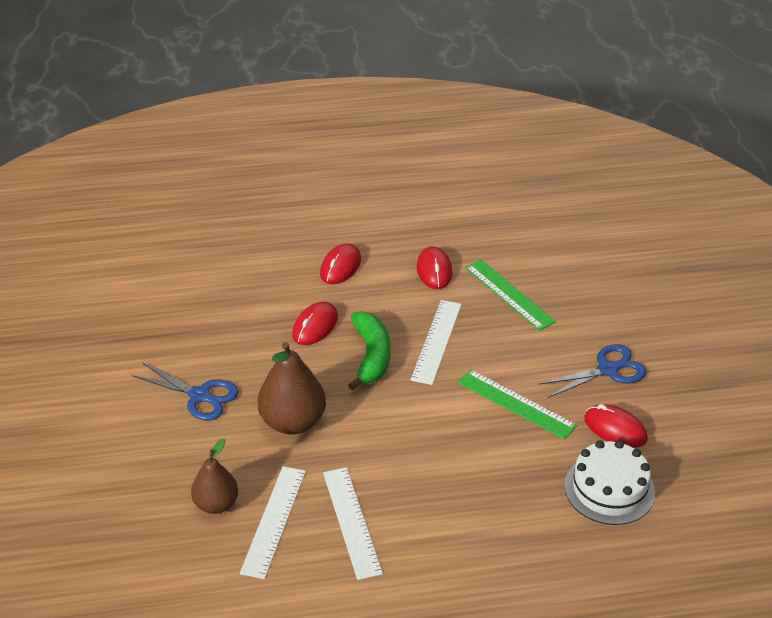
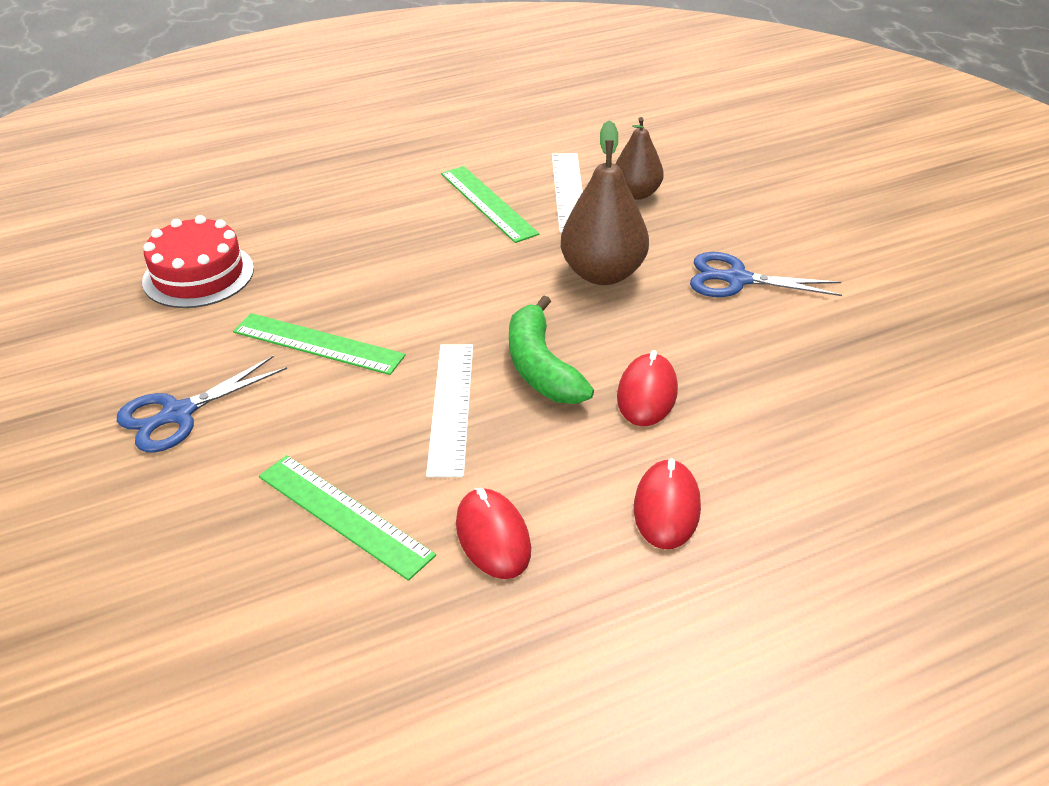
camera: 165 degrees right, 0 degrees up
(351, 522) = (488, 203): white ruler -> green ruler
(609, 489) = (198, 275): white cake -> red cake
(615, 429) = (180, 338): red mouse -> none

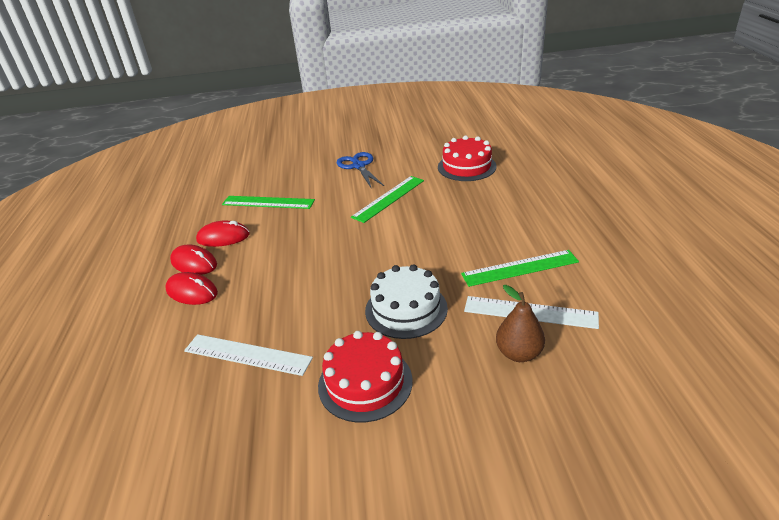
camera: 110 degrees right, 5 degrees down
(343, 515) = (268, 202): green ruler -> green ruler turned 45 degrees clockwise
(451, 407) = (314, 233): white ruler -> white ruler (247, 354)
(541, 367) = (325, 266): green banana -> none
(603, 273) = (406, 309): brown pear -> white cake
(647, 394) = (275, 303): red mouse -> red mouse (194, 263)
(736, 279) = (365, 383): blue scissors -> red cake

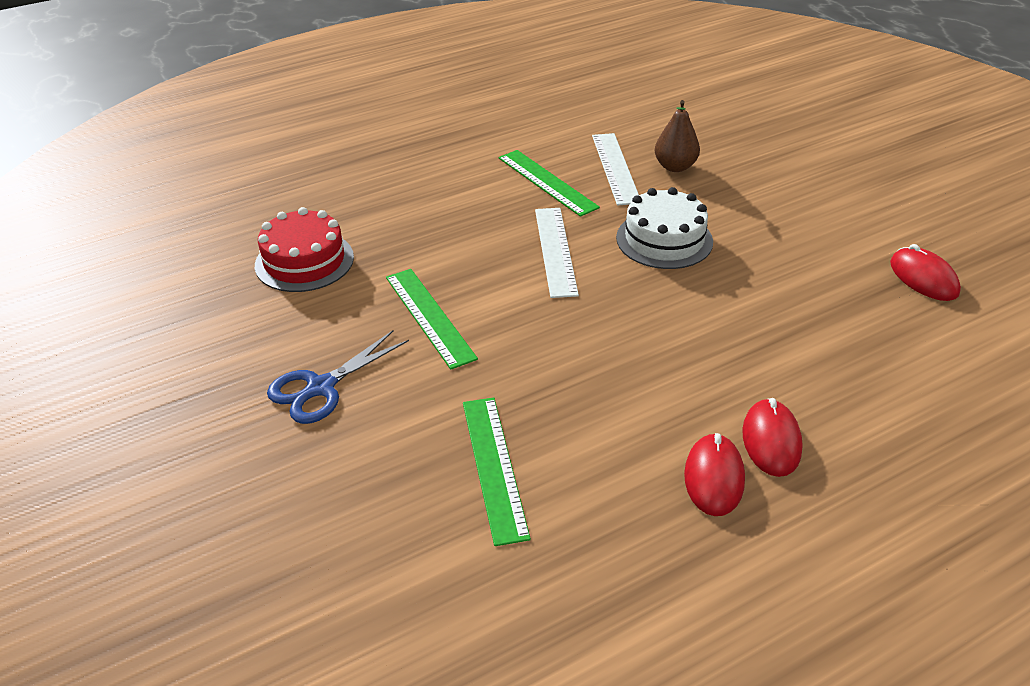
camera: 115 degrees left, 5 degrees up
(223, 237) = (629, 476): red mouse -> red mouse (923, 278)
(247, 354) = (819, 330): white ruler -> white ruler (555, 251)
(365, 383) = (780, 238): red cake -> none
(389, 198) = (429, 316): green ruler -> green ruler turned 45 degrees clockwise

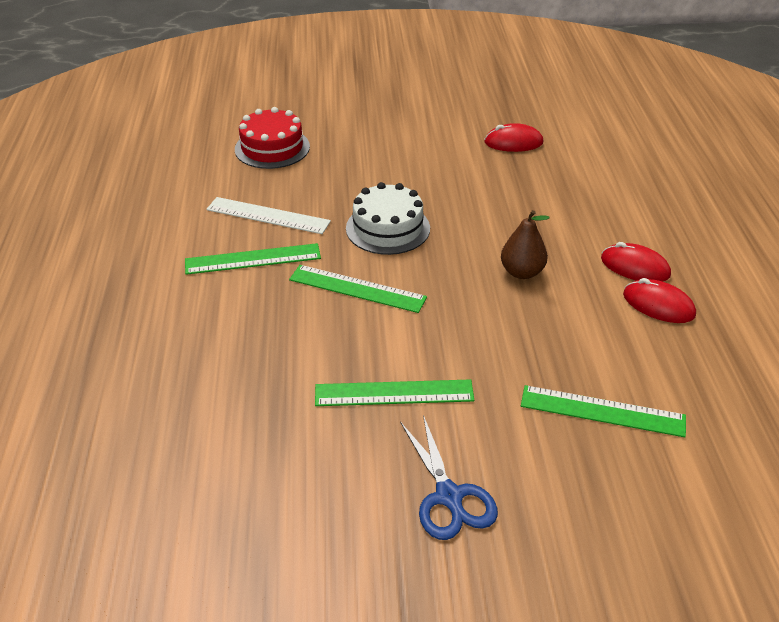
camera: 65 degrees left, 0 degrees up
(304, 261) = (239, 460): red cake -> red cake (272, 148)
(555, 251) = (357, 289): white ruler -> green ruler
(675, 167) = (296, 186): brown pear -> brown pear (522, 272)

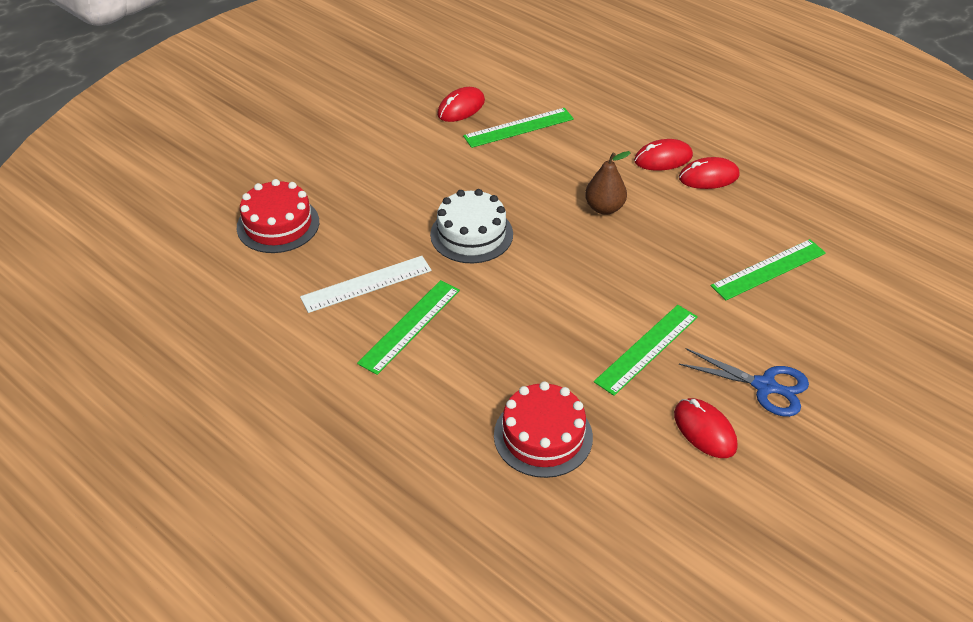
camera: 45 degrees left, 5 degrees up
(222, 393) = (543, 436): none -> red cake
(343, 487) = (704, 430): none -> red mouse
(357, 289) = (518, 295): green ruler -> green ruler (519, 128)

